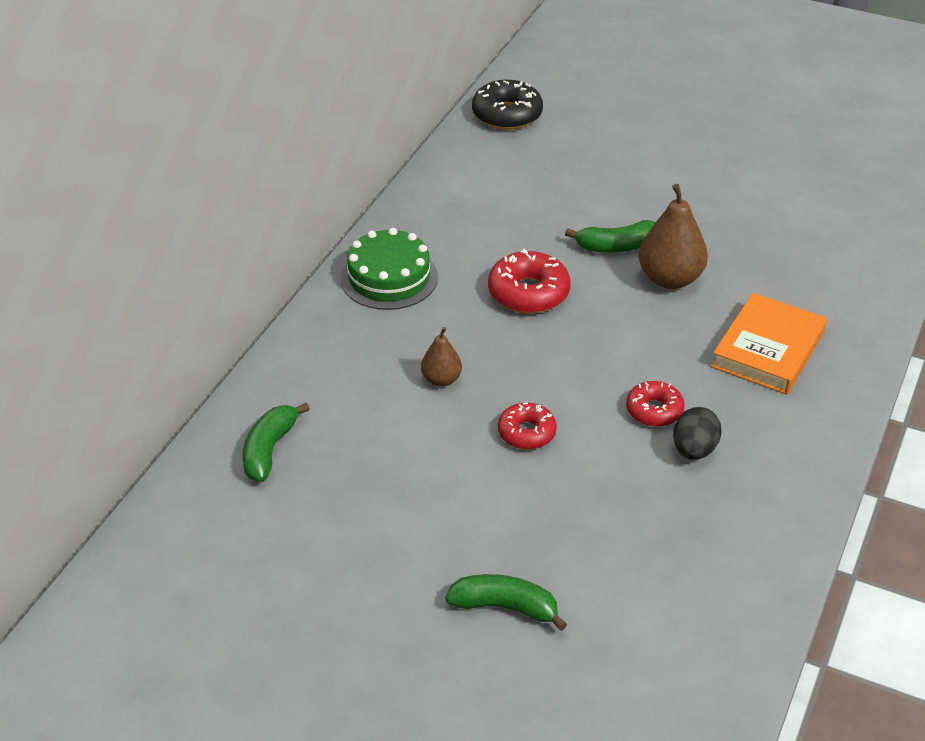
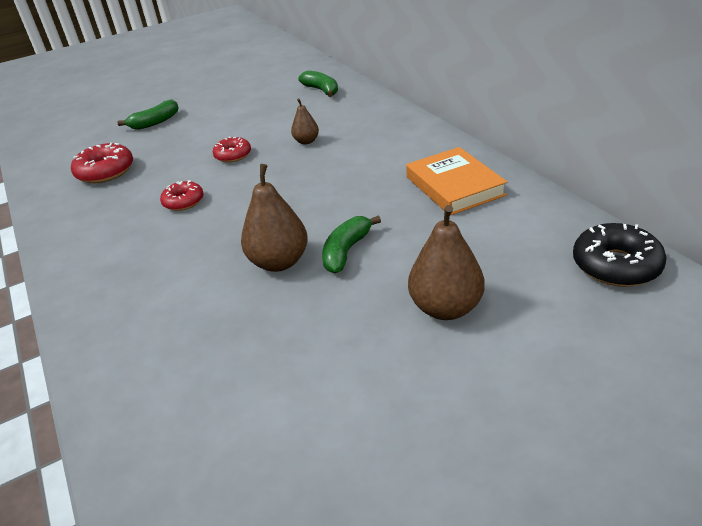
camera: 130 degrees right, 5 degrees down
(389, 278) = (418, 146): green cake -> none
(528, 293) = (342, 192): red donut -> red donut (105, 171)
(630, 171) = (445, 308): none -> brown pear
(694, 450) = (139, 203): black egg -> none
(768, 349) = (154, 275): orange book -> orange book (454, 186)

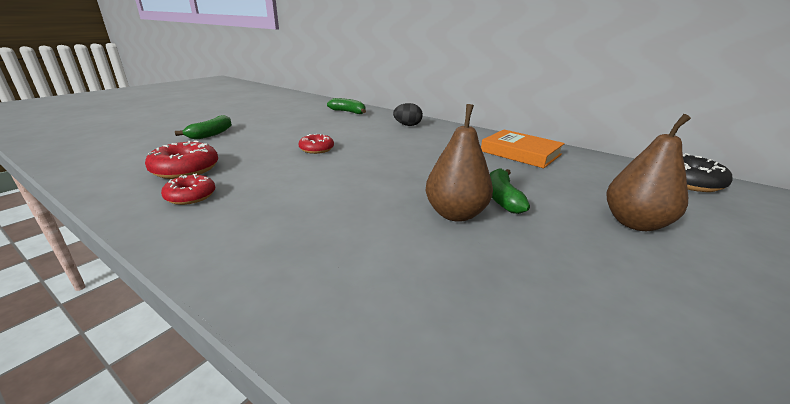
camera: 30 degrees left, 10 degrees down
(183, 202) = (302, 183): red donut -> red donut (191, 196)
(306, 141) = (373, 137): brown pear -> none
(368, 121) = (407, 125): none -> black egg

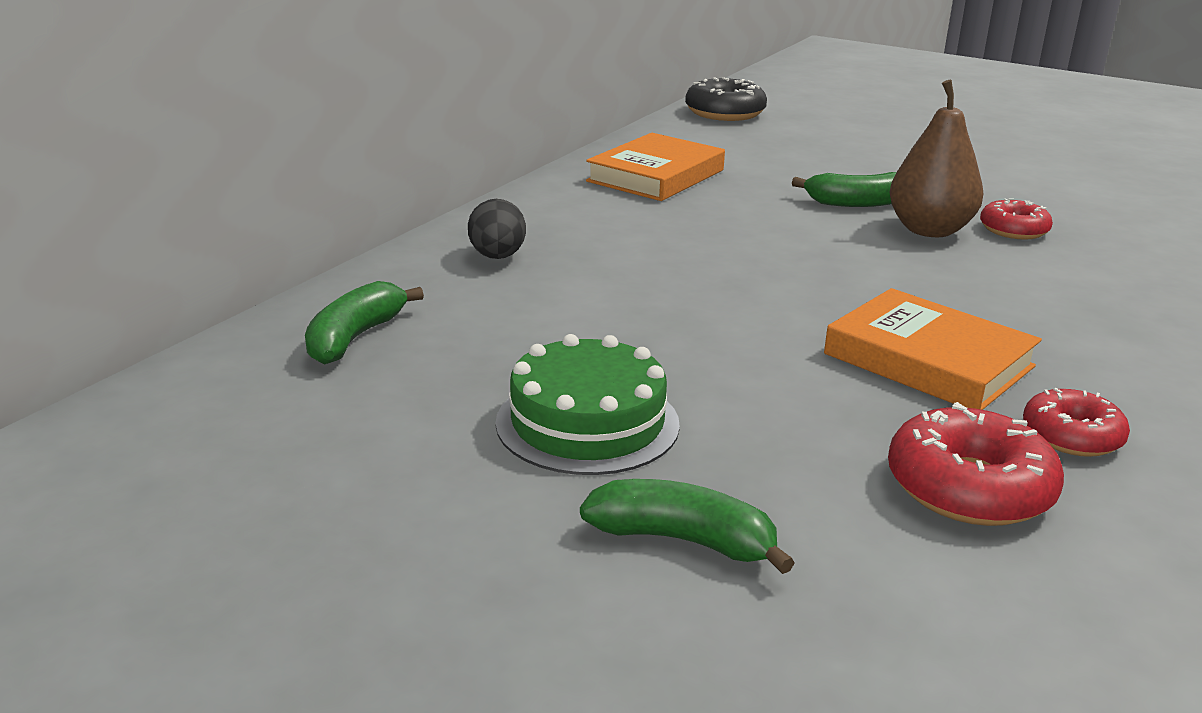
camera: 95 degrees left, 0 degrees up
(280, 129) = (587, 423): none -> green cake
(281, 180) = (928, 360): none -> orange book
(316, 149) = (733, 347): red donut -> red donut (1013, 230)
(634, 223) = (870, 154): brown pear -> none

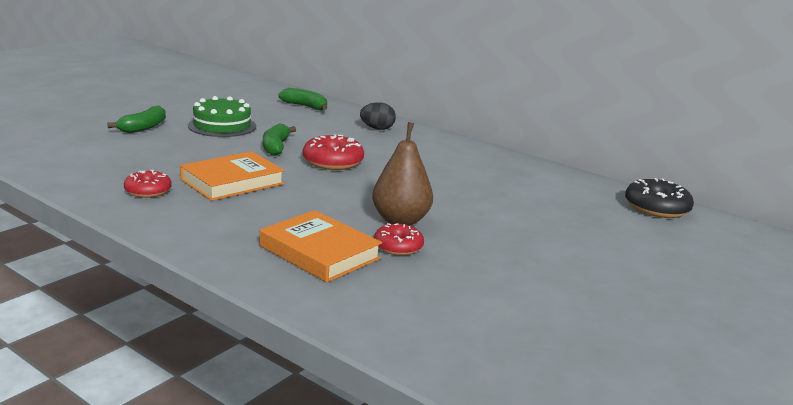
camera: 95 degrees right, 5 degrees down
(656, 176) = (497, 169): orange book -> orange book (319, 252)
(857, 203) = (452, 211): green banana -> green banana (276, 147)
(969, 488) = (132, 165): red donut -> red donut (333, 162)

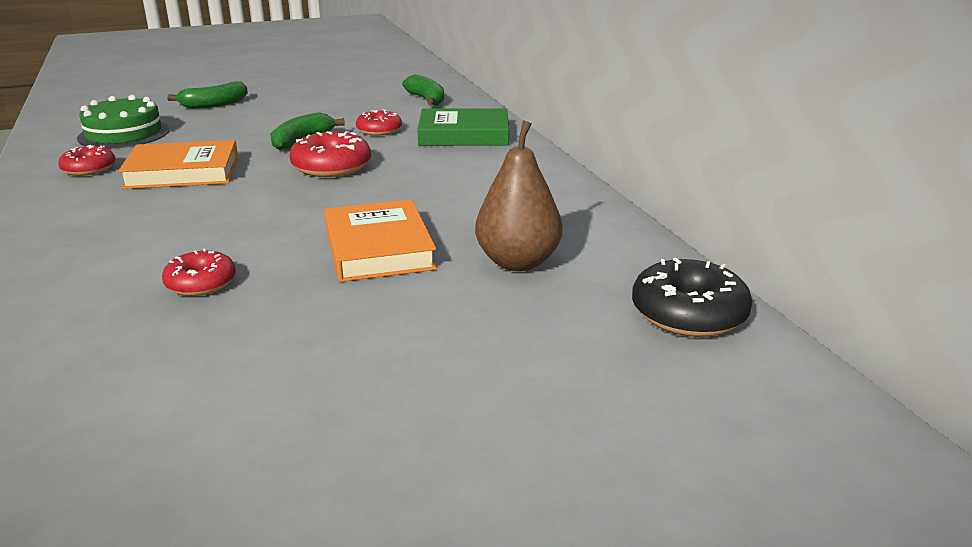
camera: 35 degrees right, 5 degrees up
(222, 126) = (293, 111): green cake -> green cake (124, 134)
(315, 132) = (379, 130): none -> red donut
(319, 252) = (107, 269): orange book -> orange book (378, 248)
(377, 129) = (464, 134): black egg -> green book
(400, 220) = (269, 251): brown pear -> brown pear (518, 262)

